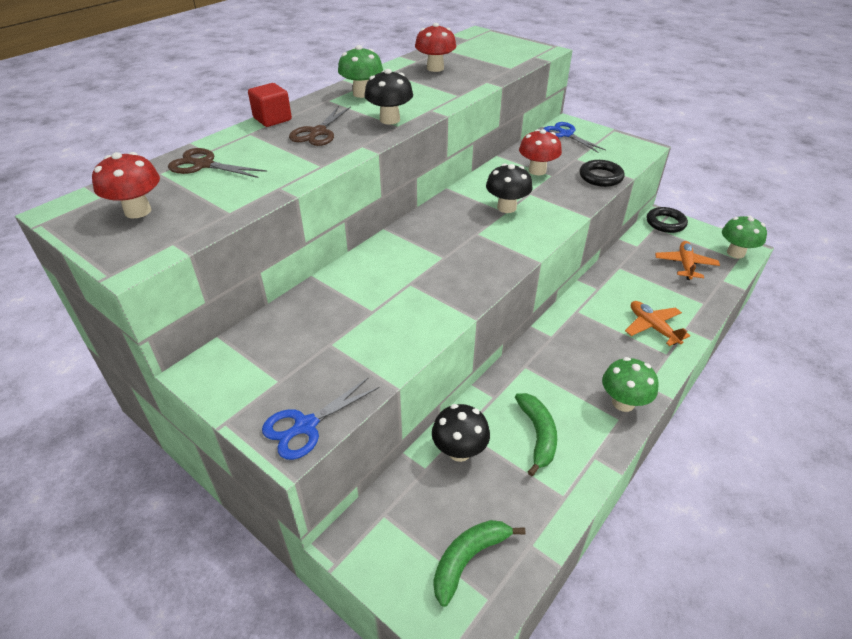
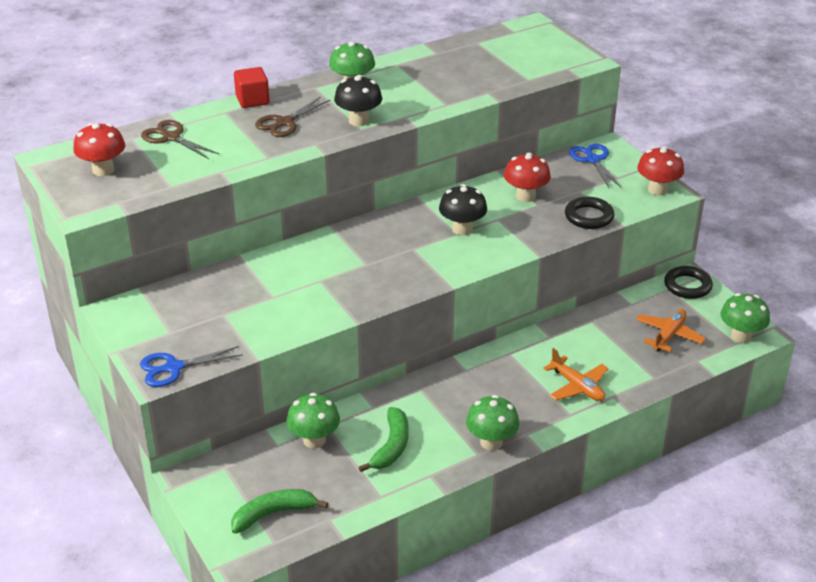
camera: 20 degrees right, 5 degrees down
(435, 68) = (448, 66): red mushroom -> red mushroom (657, 190)
(459, 451) = (314, 440): black mushroom -> green mushroom
(653, 327) = (577, 387): orange plane -> orange plane turned 150 degrees clockwise

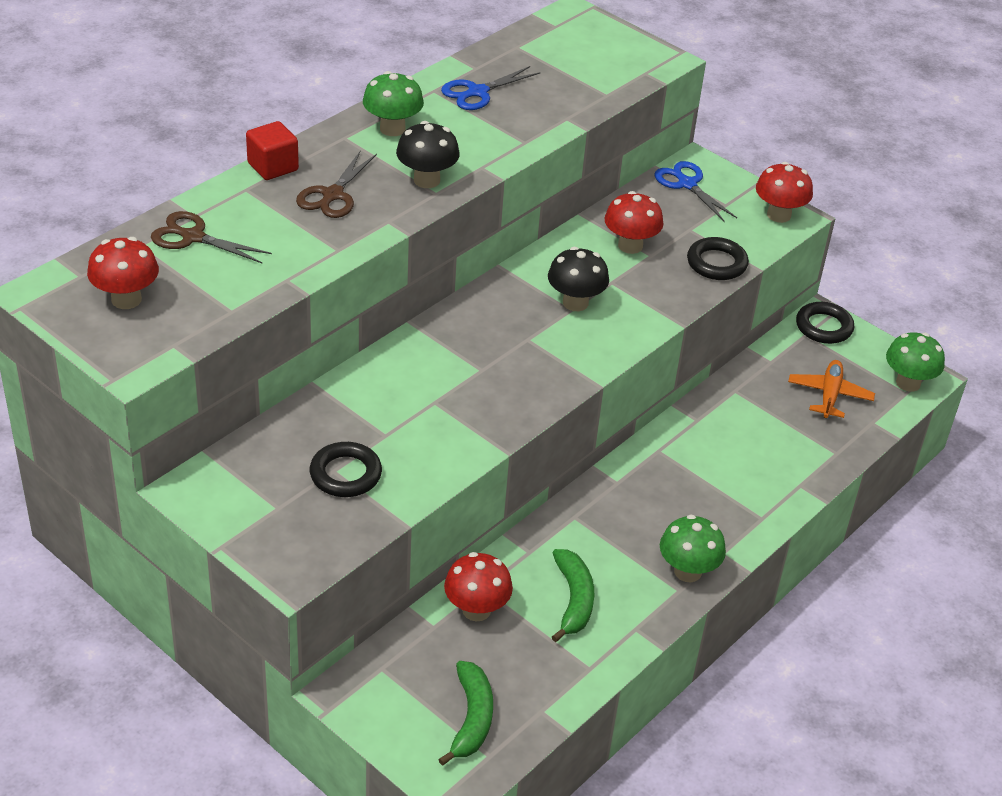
camera: 20 degrees left, 5 degrees up
(174, 368) = (307, 557): blue scissors -> blue scissors (477, 92)
(230, 318) = (345, 474): none -> black ring
(273, 514) = (471, 718): green banana -> green banana turned 135 degrees clockwise
(314, 440) = (476, 610): green mushroom -> red mushroom
(577, 387) = (755, 480): orange plane -> none

